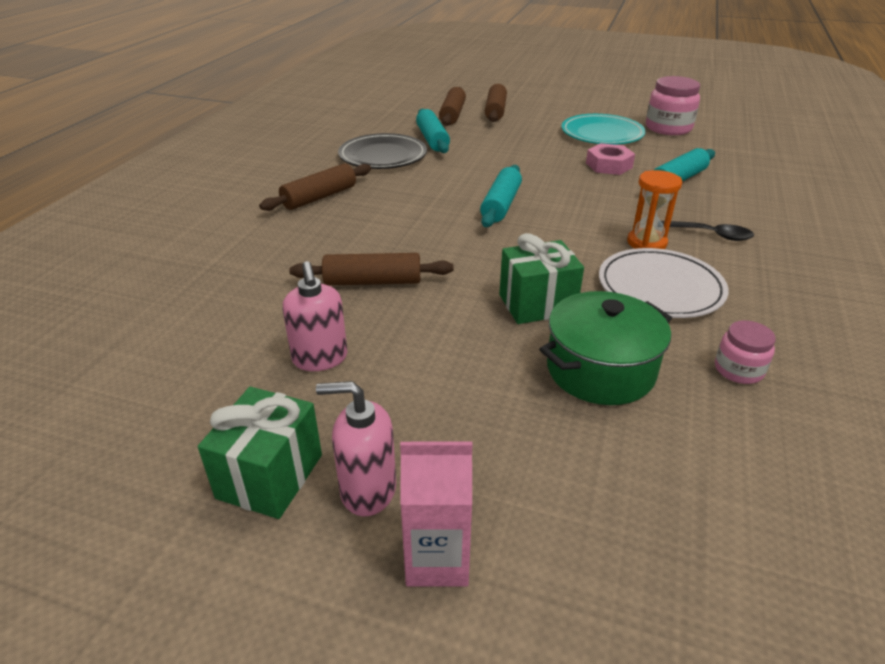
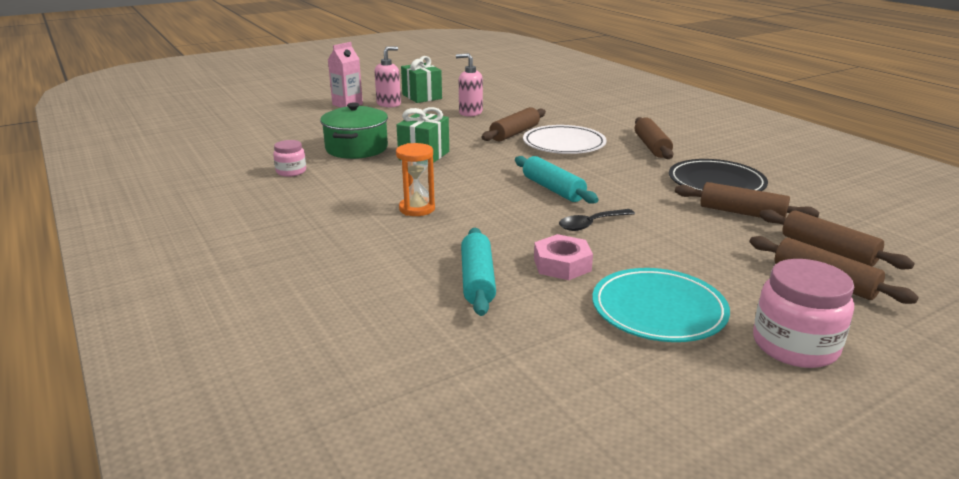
camera: 130 degrees right, 10 degrees down
(432, 139) = (742, 213): turquoise rolling pin -> brown rolling pin
(660, 288) = (372, 188): white plate -> white plate (564, 144)
(668, 128) = (624, 376): pink jar -> pink jar (795, 345)
(710, 235) = (380, 235): black spoon -> black spoon (591, 224)

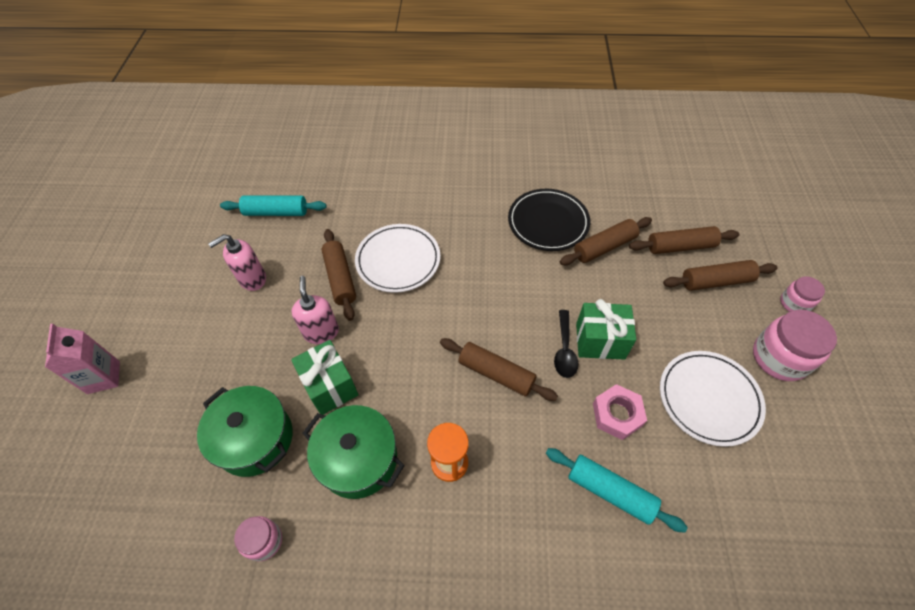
camera: 55 degrees left, 30 degrees up
(380, 180) = (358, 459): none -> green pot
(389, 104) = (148, 335): pink soap dispenser -> pink soap dispenser (321, 332)
(422, 97) = (159, 291): green gift -> green gift (600, 341)
(553, 189) = (484, 332): turquoise rolling pin -> turquoise rolling pin (276, 212)
(651, 146) = (453, 208): brown rolling pin -> brown rolling pin (496, 373)
(658, 310) = (709, 399): turquoise plate -> white plate
(901, 341) = (794, 303): none -> pink jar

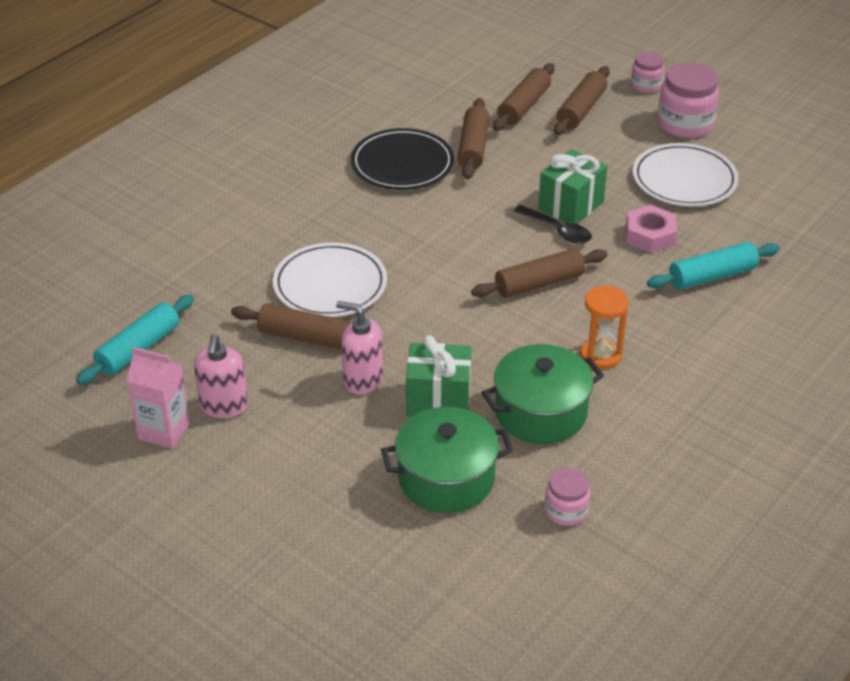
camera: 55 degrees left, 15 degrees down
(103, 377) = (232, 582): pink carton -> pink carton (164, 431)

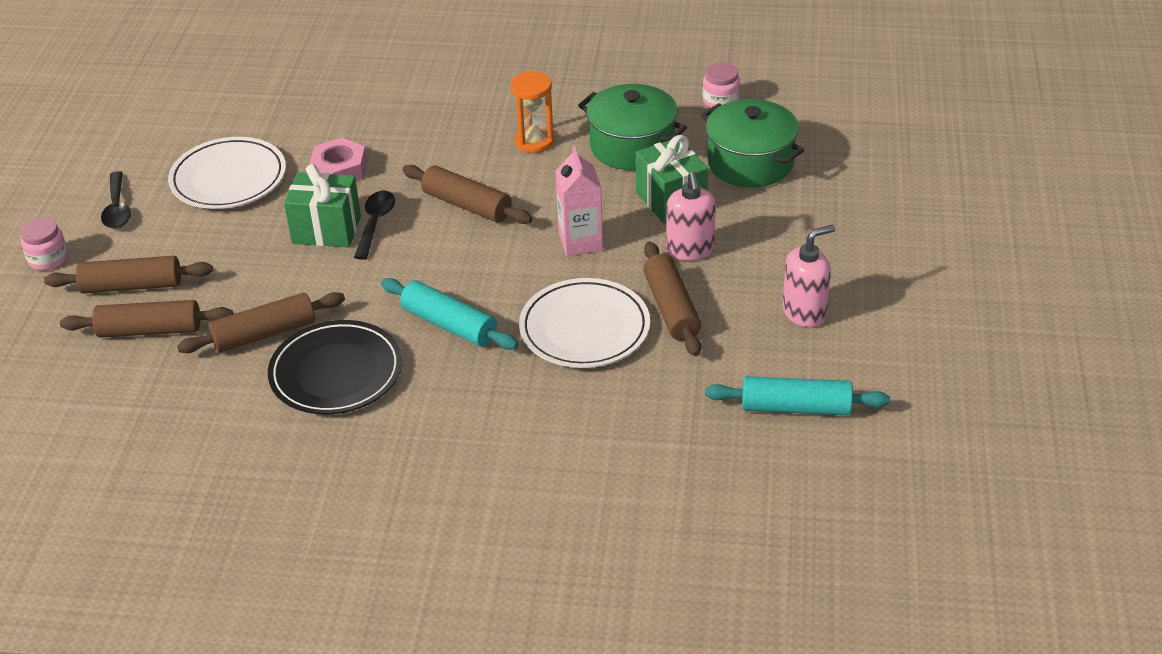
camera: 120 degrees left, 0 degrees up
(164, 431) = (869, 332): pink carton -> pink carton (580, 242)
(685, 123) = (117, 209): pink jar -> black spoon
(712, 276) = (374, 120): turquoise rolling pin -> turquoise rolling pin (449, 325)

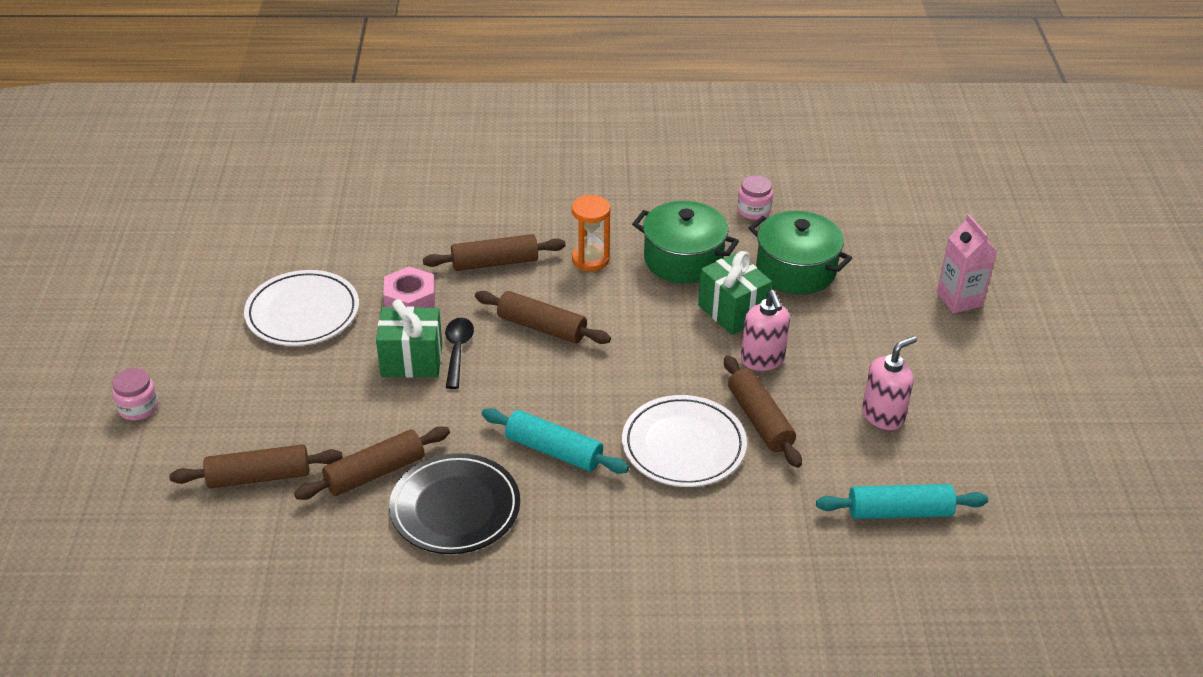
camera: 10 degrees left, 0 degrees up
(117, 209) = (198, 350): black spoon -> none
(132, 286) = (230, 431): brown rolling pin -> brown rolling pin (495, 263)
(580, 242) = (658, 358): pink carton -> pink carton (959, 299)

